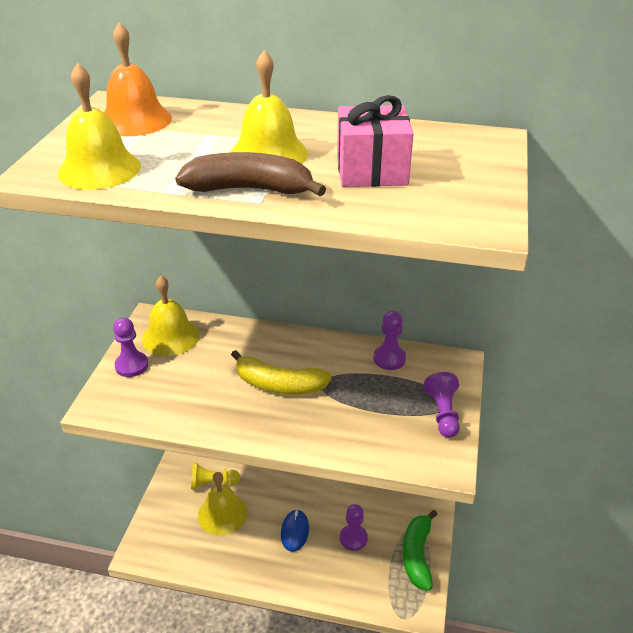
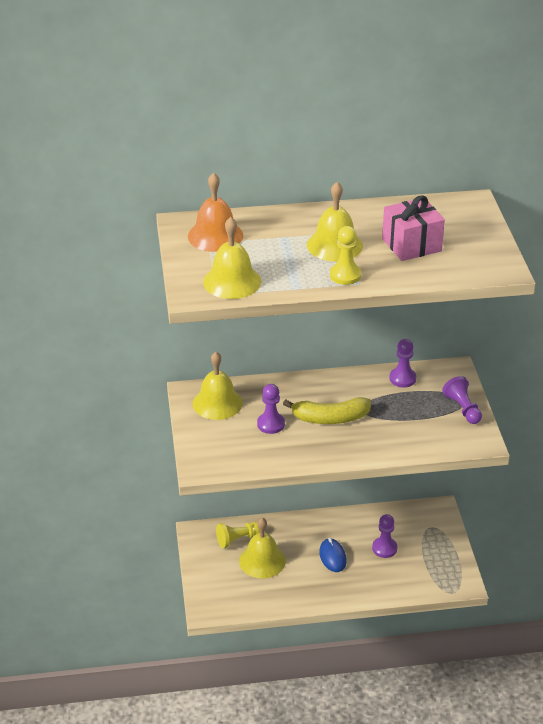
camera: 20 degrees left, 0 degrees up
(131, 365) = (203, 432): purple pawn -> purple pawn (271, 424)
(250, 189) = (345, 275): brown banana -> yellow pawn
(417, 555) = (442, 546): green banana -> none

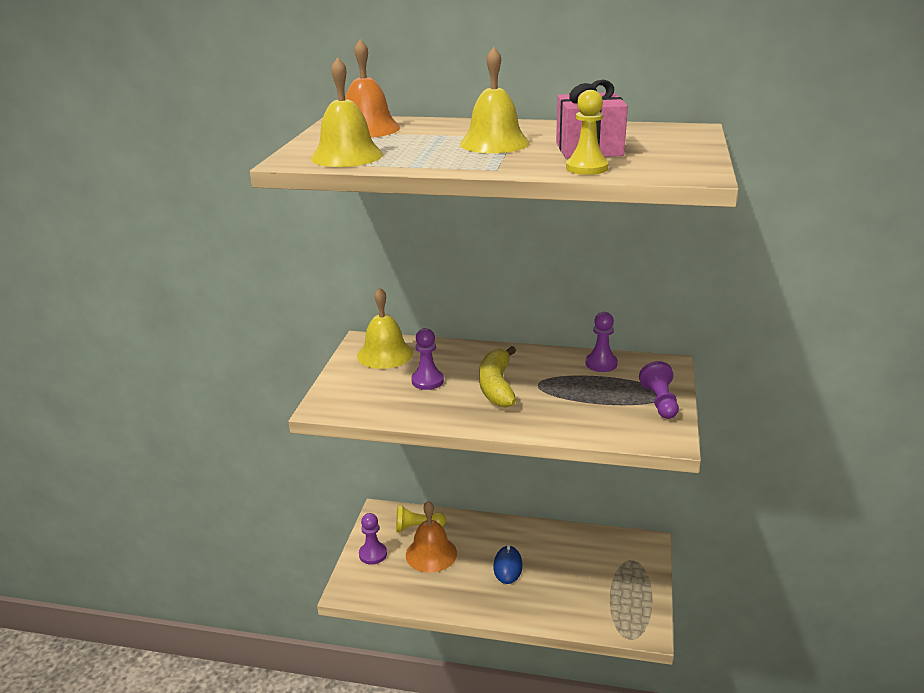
camera: 20 degrees right, 10 degrees down
(262, 560) = (431, 554): yellow bell -> orange bell
(330, 418) = (496, 386): yellow banana -> yellow banana turned 75 degrees clockwise
(345, 275) = (484, 162): yellow pawn -> yellow pawn (587, 168)
(384, 548) = (569, 570): purple pawn -> purple pawn (373, 554)

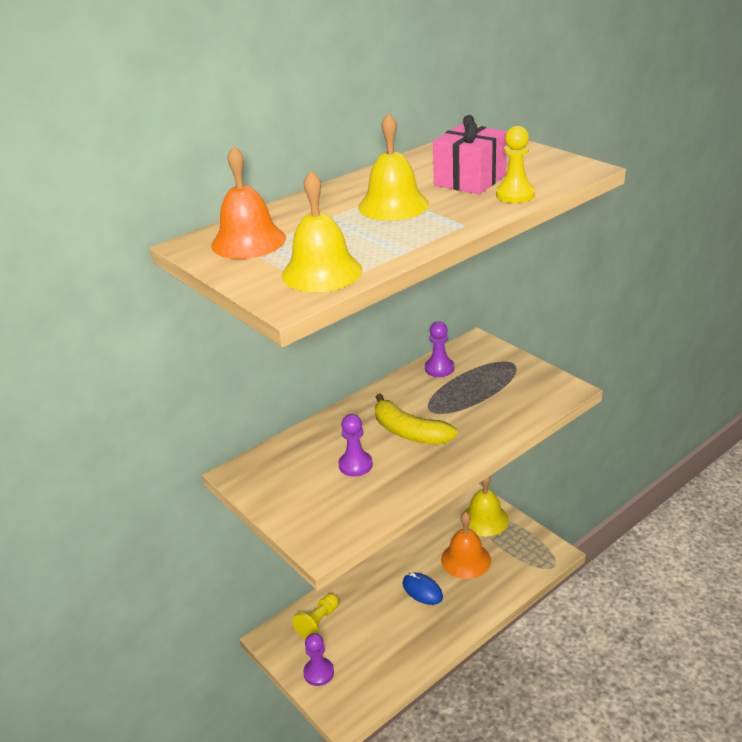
camera: 50 degrees left, 5 degrees up
(385, 354) = (278, 470): yellow bell -> yellow bell (485, 519)
(431, 554) = (359, 631): orange bell -> orange bell (465, 560)
(660, 402) = (519, 370): purple pawn -> none

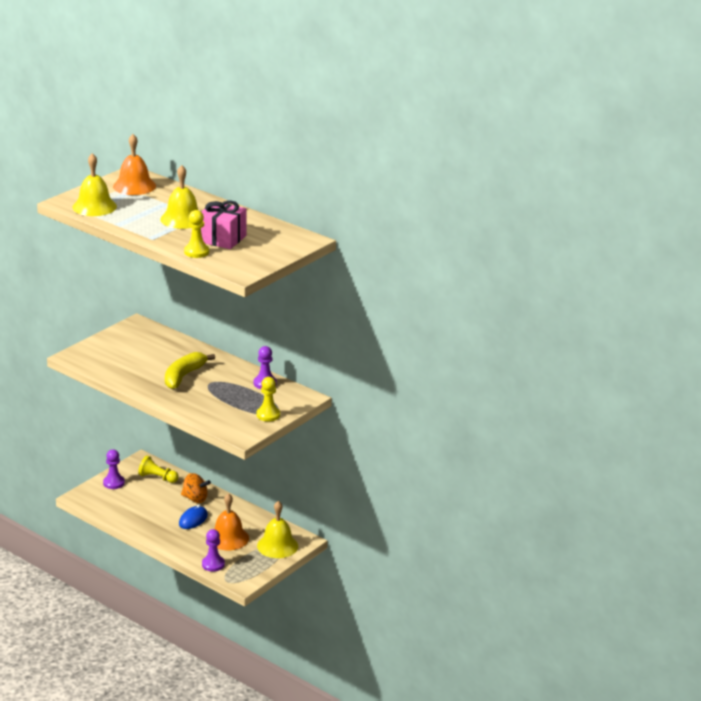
camera: 75 degrees right, 5 degrees down
(355, 465) = (147, 360): purple pawn -> purple pawn (213, 564)
(376, 586) = (195, 499): none -> orange spinning top
(517, 369) = (268, 415): none -> yellow pawn

